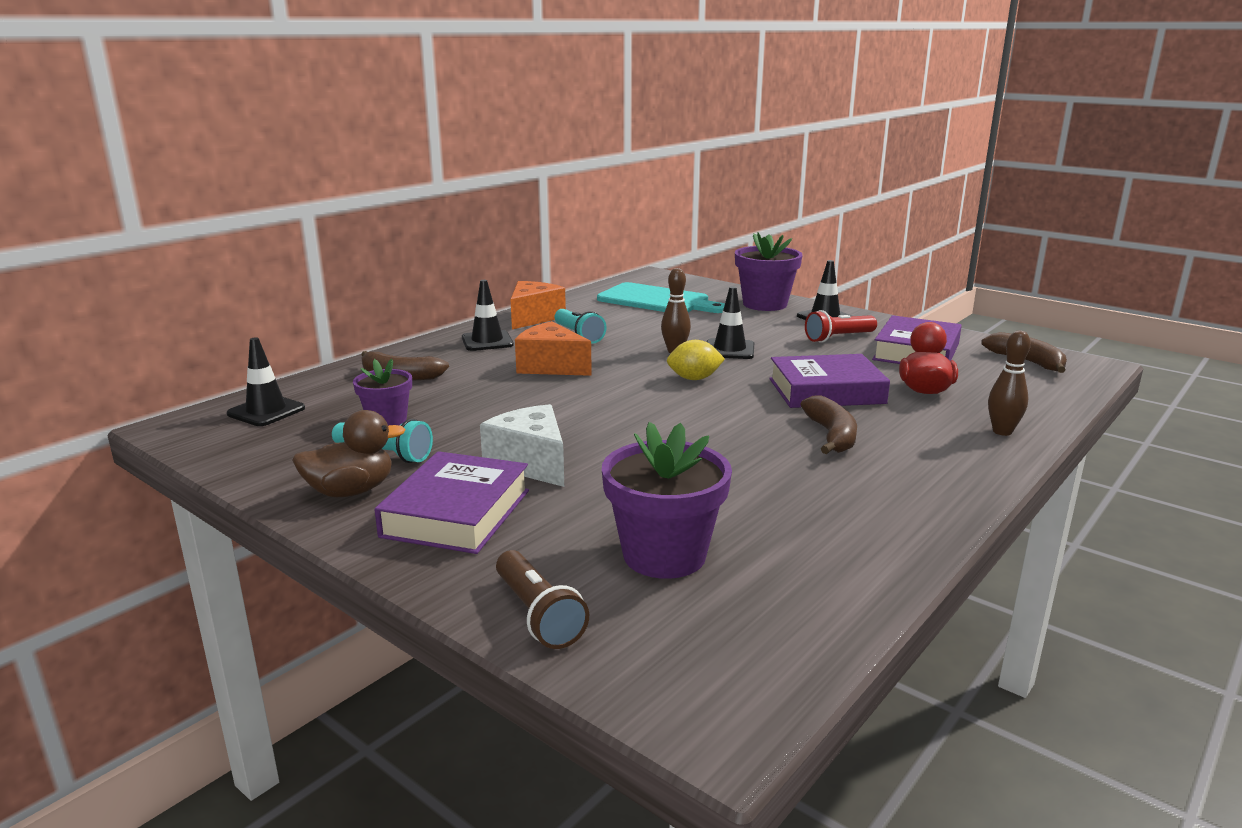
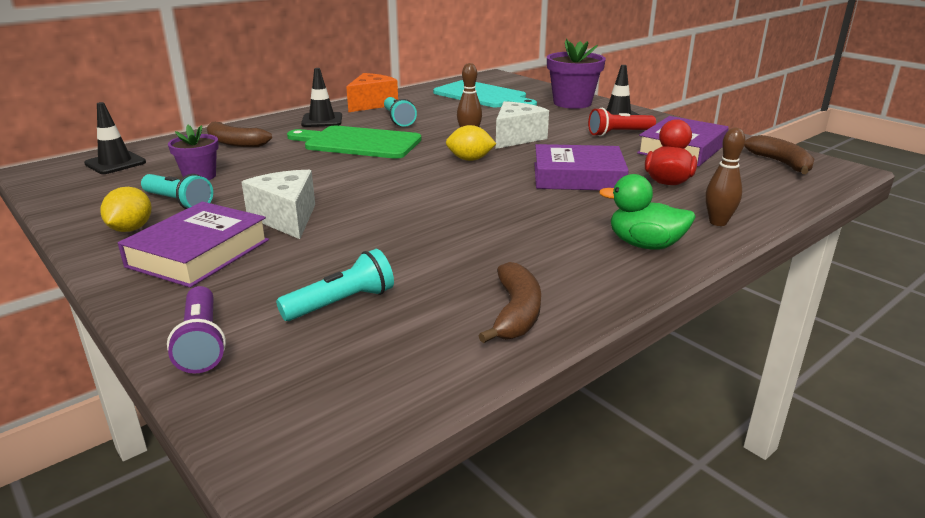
camera: 10 degrees right, 5 degrees up
(351, 491) = (131, 229): brown duck -> yellow lemon
(538, 615) = (201, 343): brown flashlight -> purple flashlight
(551, 366) = (358, 143): orange cheese -> green cutting board
(664, 555) = (342, 303): purple flower pot -> turquoise flashlight
(729, 350) = (516, 138): black traffic cone -> white cheese
(831, 435) = (557, 214): brown banana -> brown banana (515, 313)
(943, 462) = (645, 245): none -> green duck

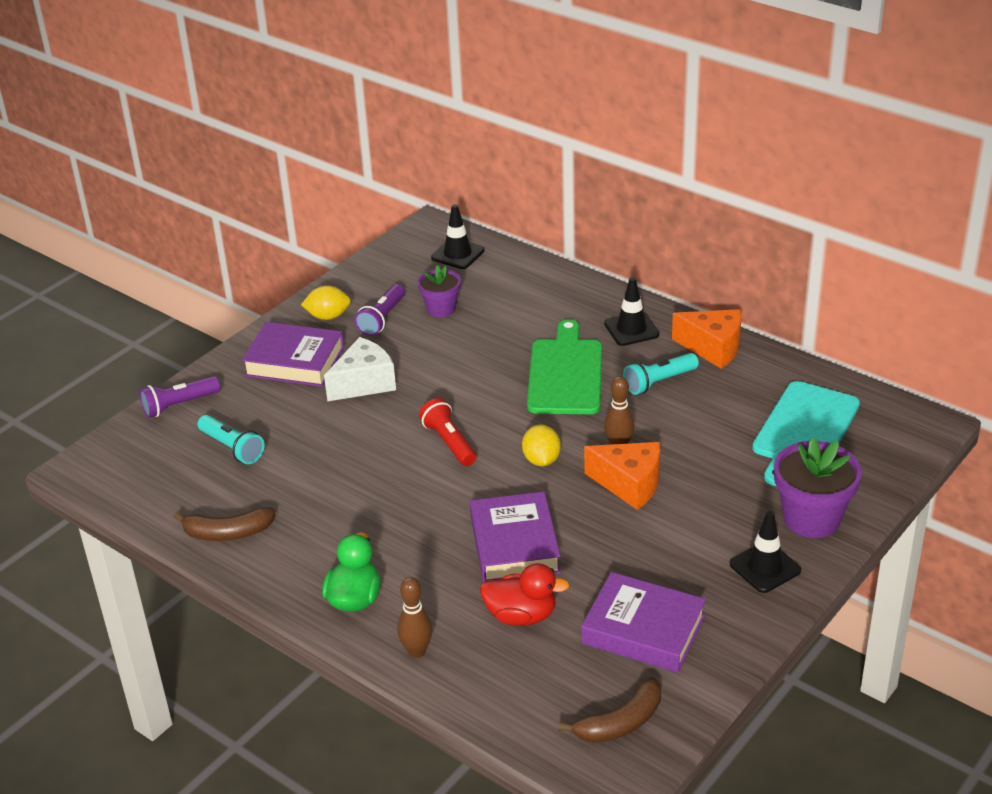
camera: 80 degrees right, 10 degrees up
(178, 202) = (382, 319): turquoise flashlight -> purple flashlight
(235, 143) = (534, 298): brown banana -> none
(516, 138) = (629, 484): white cheese -> orange cheese
(619, 133) = (685, 571): red flashlight -> red flashlight (449, 442)

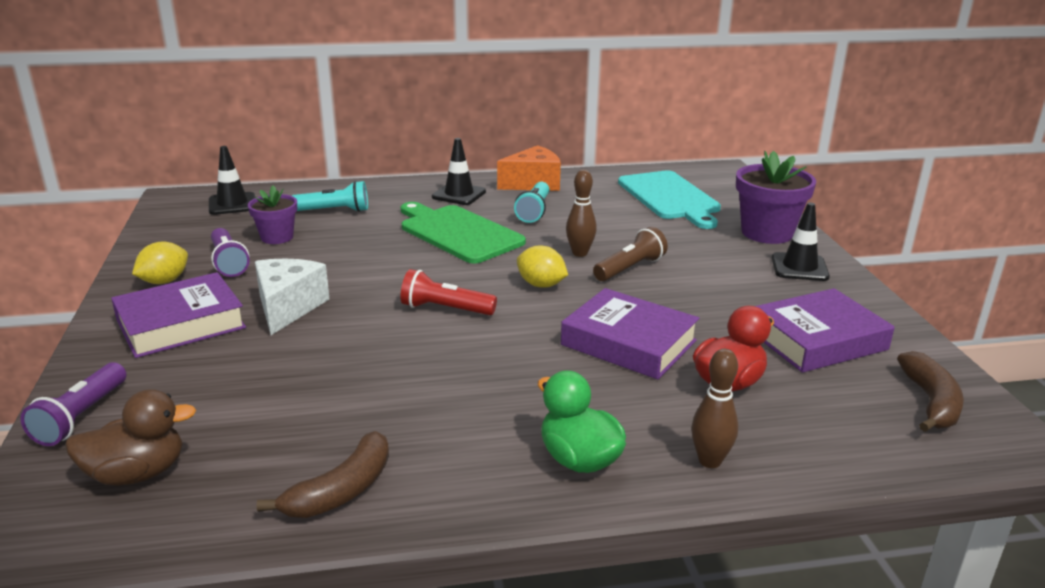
camera: 50 degrees left, 10 degrees down
(163, 459) = (137, 474): none -> brown duck
(232, 448) = (219, 418): turquoise flashlight -> turquoise flashlight (334, 211)
(629, 484) = (630, 268): orange cheese -> brown flashlight

